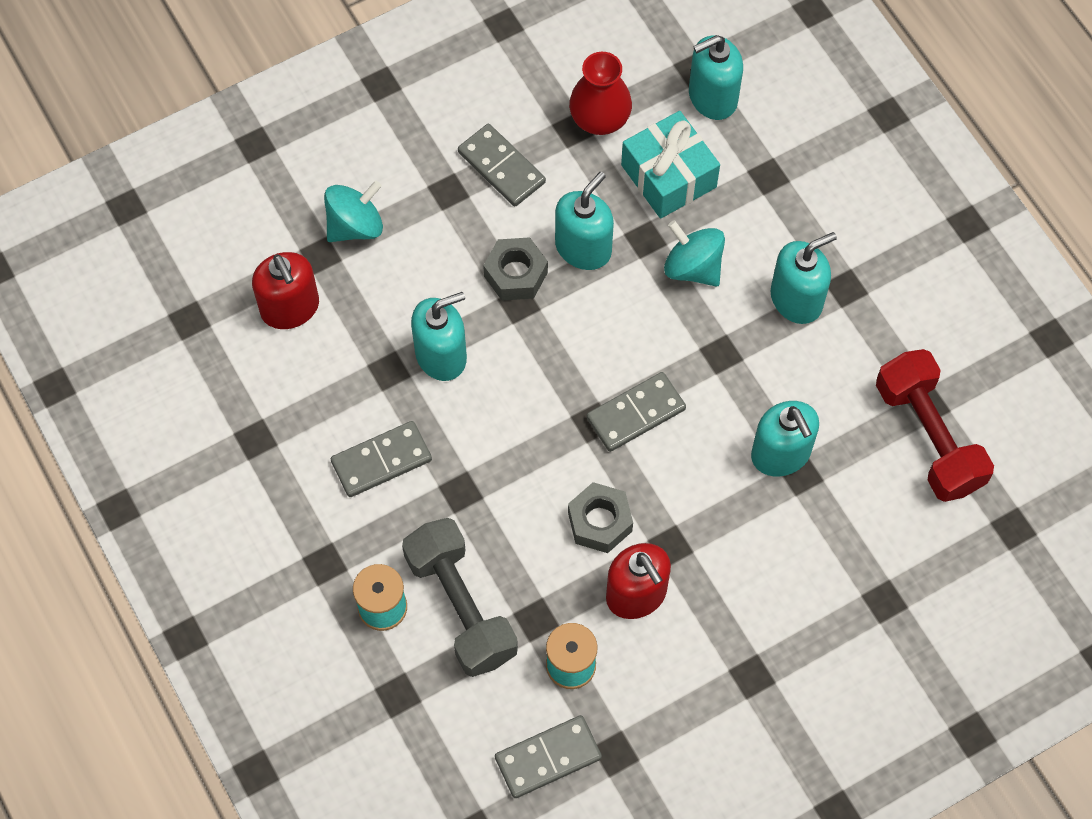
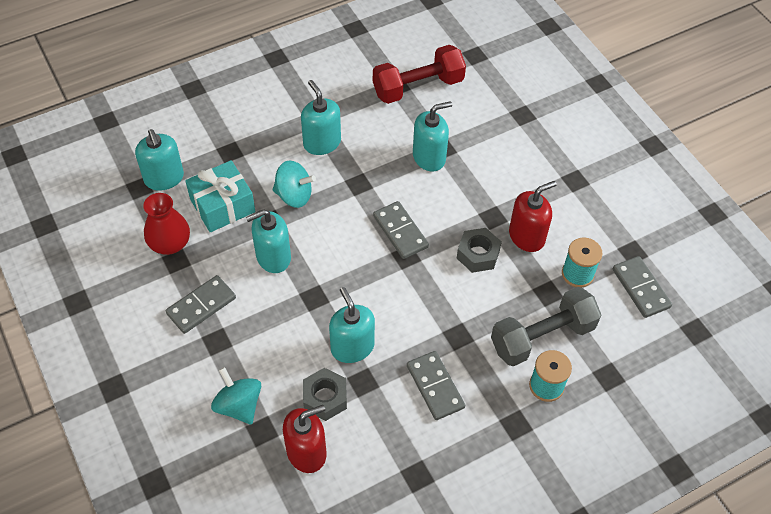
camera: 90 degrees left, 10 degrees down
(516, 274) = (290, 298): grey nut -> grey nut (325, 398)
(583, 248) = (273, 257): turquoise soap dispenser -> turquoise soap dispenser turned 60 degrees counterclockwise
(693, 267) = (294, 195): turquoise spinning top -> turquoise spinning top turned 120 degrees counterclockwise

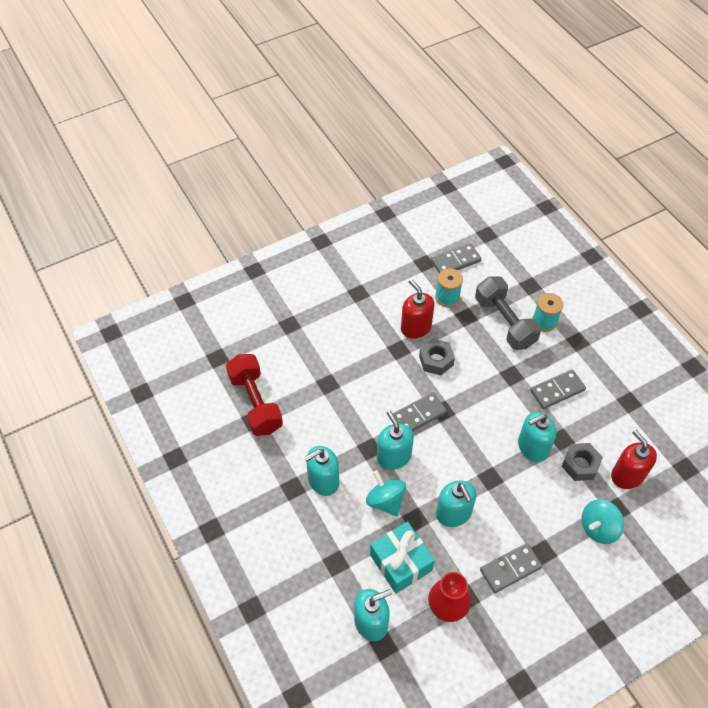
camera: 90 degrees left, 0 degrees up
(201, 306) = (510, 569): grey domino -> grey domino turned 75 degrees counterclockwise
(294, 195) = (385, 501): turquoise spinning top -> turquoise spinning top turned 45 degrees counterclockwise
(429, 157) = (338, 394): turquoise soap dispenser -> turquoise soap dispenser (394, 456)

